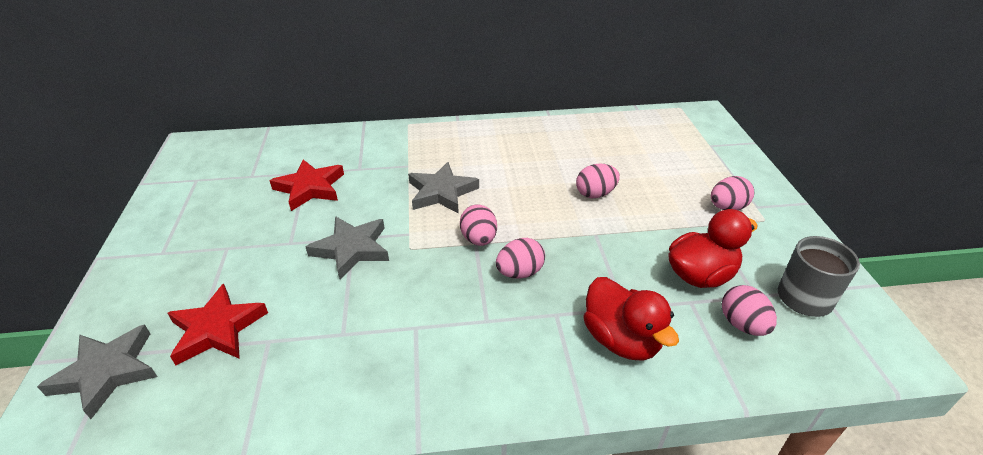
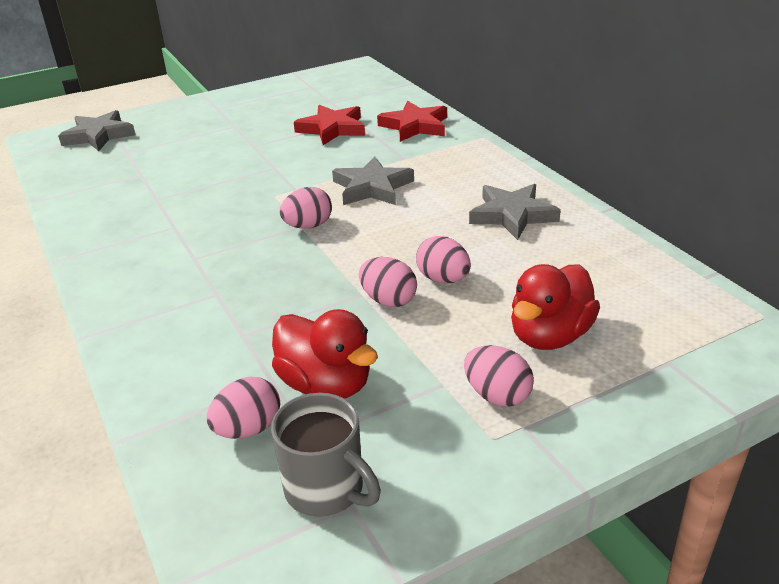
camera: 70 degrees right, 5 degrees down
(217, 329) = (146, 153): red star -> red star (415, 126)
(352, 249) = (259, 171): grey star -> grey star (512, 215)
(520, 272) = (268, 260): pink egg -> pink egg (388, 300)
(621, 340) = (193, 340): red duck -> red duck (549, 336)

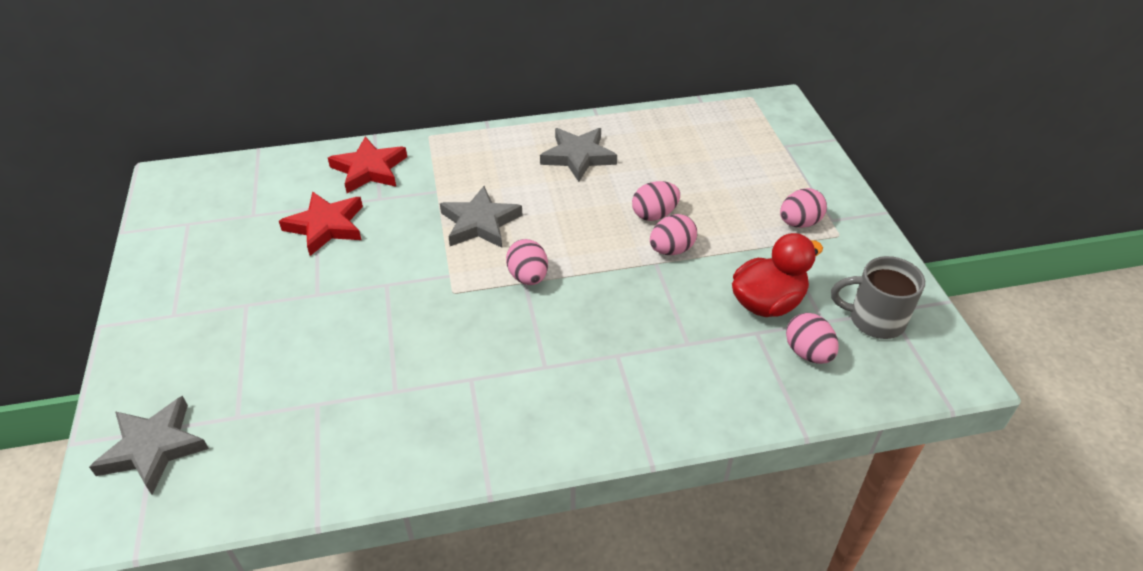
camera: 75 degrees left, 10 degrees up
(326, 489) = (874, 320): grey mug -> grey mug turned 135 degrees counterclockwise
(549, 336) = (743, 183): red duck -> none

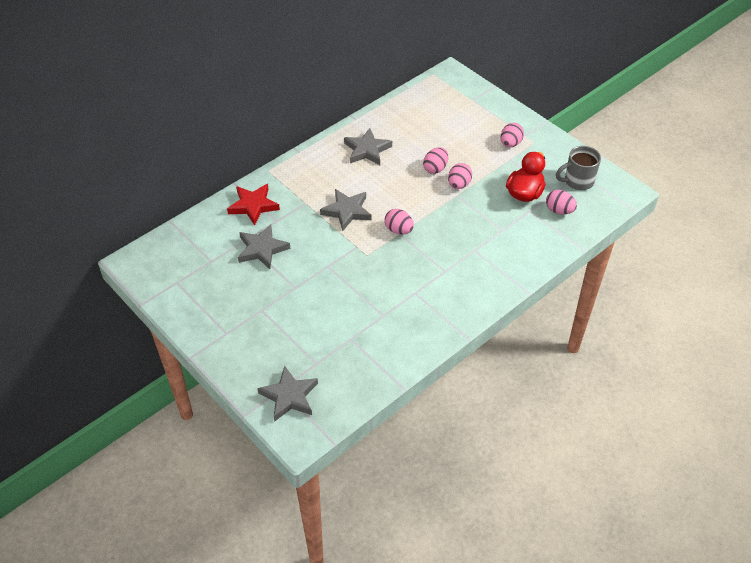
camera: 30 degrees left, 5 degrees up
(326, 226) = (262, 249): red star -> grey star

